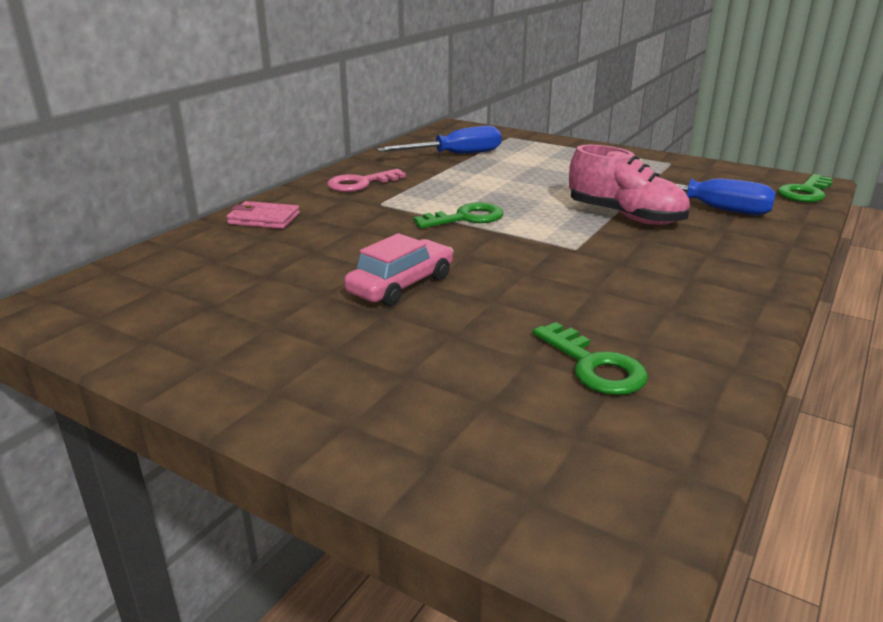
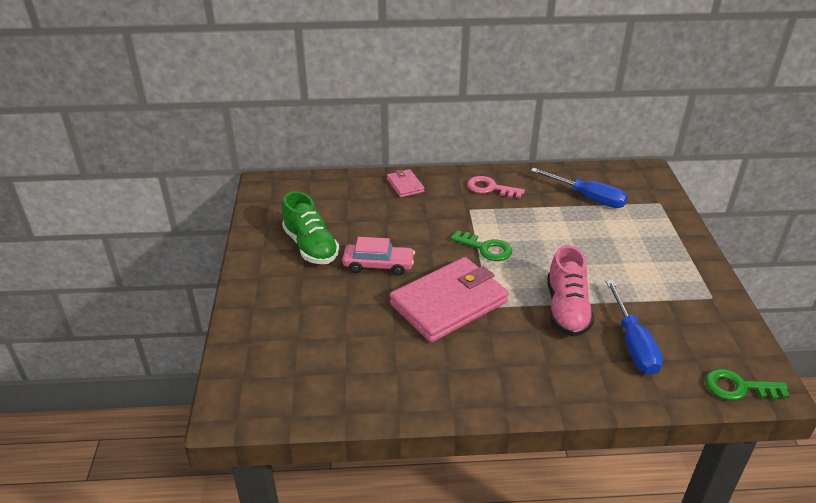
camera: 55 degrees right, 10 degrees up
(275, 319) = (311, 246): none -> green shoe
(541, 267) = (448, 303): none -> pink wallet
(594, 366) = (357, 360): green key -> none

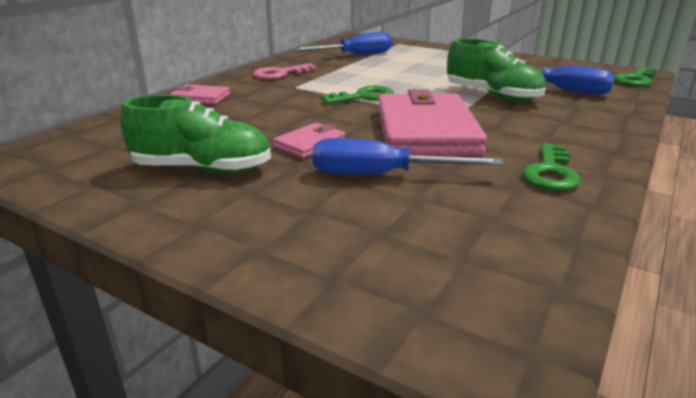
camera: 55 degrees left, 10 degrees down
(362, 311) = (381, 175): none -> blue screwdriver
(378, 265) = (310, 144): pink car -> pink wallet
(433, 381) = (551, 172): none -> green key
(566, 309) = (492, 96): pink shoe -> green shoe

